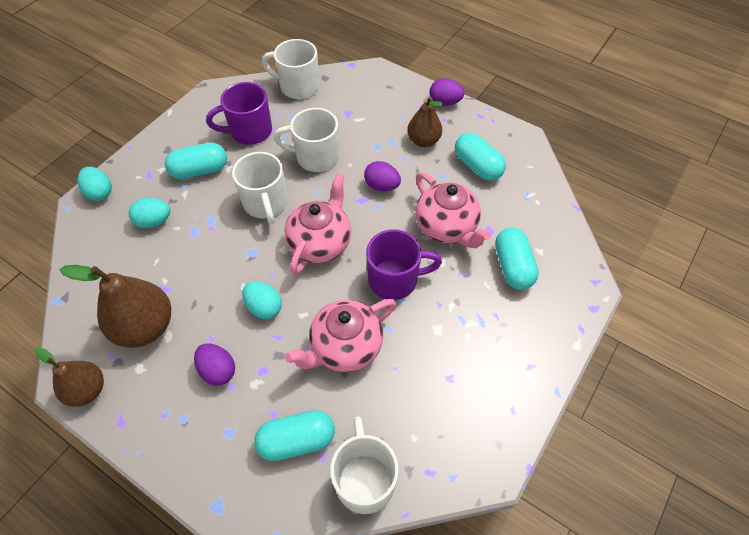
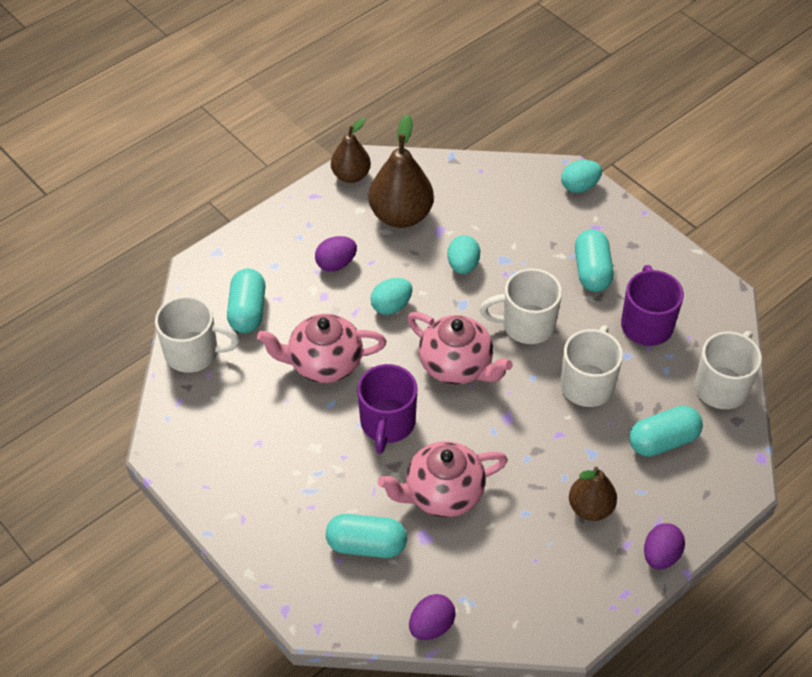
camera: 105 degrees right, 5 degrees down
(154, 221) = (527, 228): turquoise egg -> turquoise egg (463, 265)
(345, 347) = (324, 363): pink teapot -> pink teapot turned 75 degrees counterclockwise
(382, 186) = (524, 442): purple egg -> purple egg (431, 626)
(477, 166) = (530, 558): turquoise capsule -> turquoise capsule (663, 441)

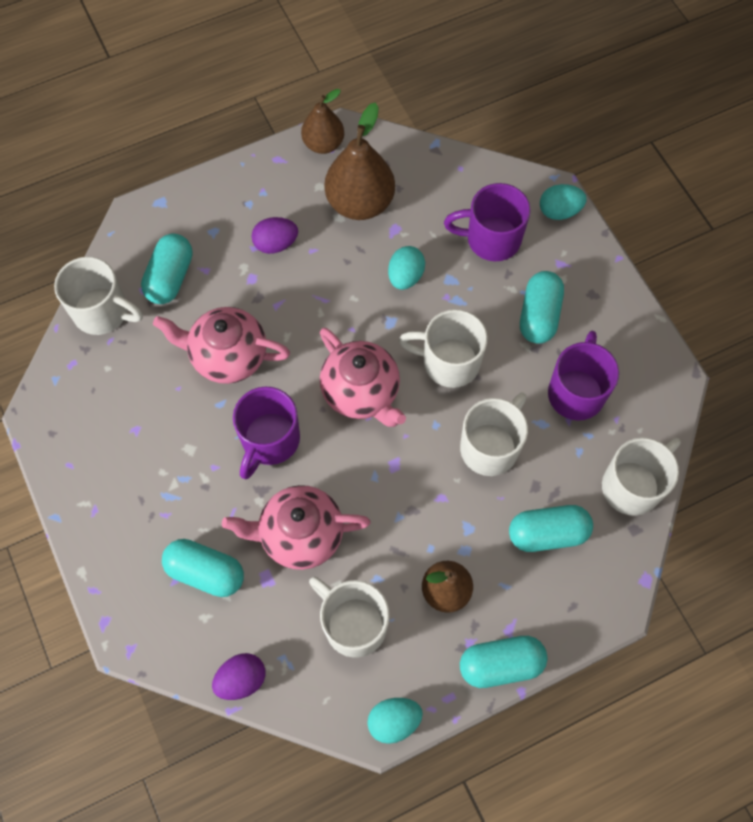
camera: 15 degrees right, 15 degrees up
(391, 306) = (316, 306): turquoise egg -> turquoise egg (394, 721)
(517, 555) = (353, 624): none -> white mug
(528, 220) = (491, 239): none -> purple mug
(660, 555) = (500, 664): purple egg -> turquoise capsule

